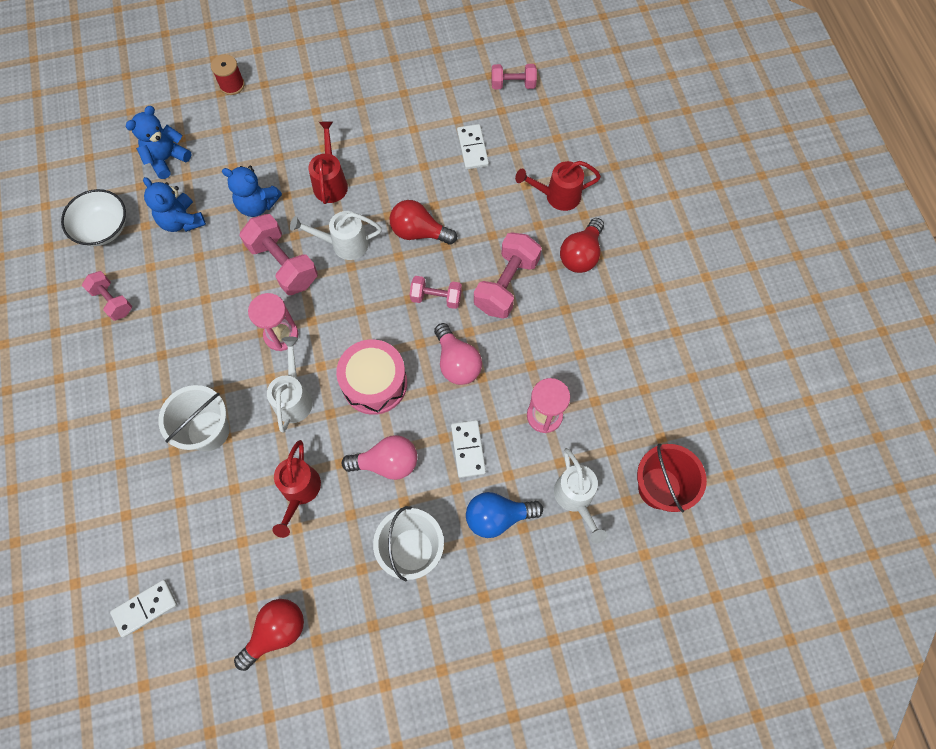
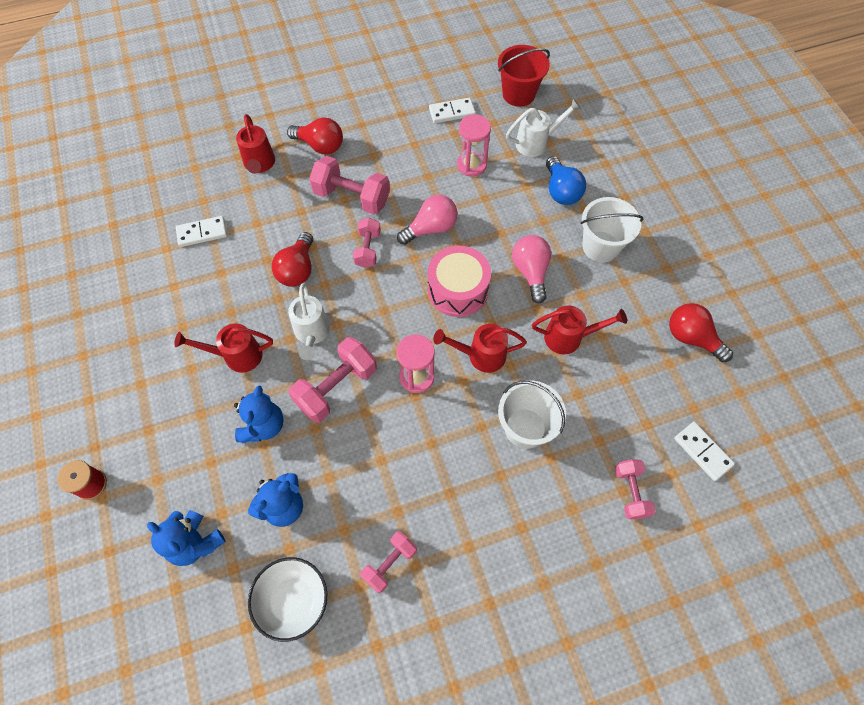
camera: 95 degrees left, 5 degrees down
(294, 398) = (481, 355): white watering can -> red watering can
(468, 449) = (508, 215): white domino -> white domino (452, 112)
(513, 84) = (128, 204): pink dumbbell -> pink dumbbell (630, 492)

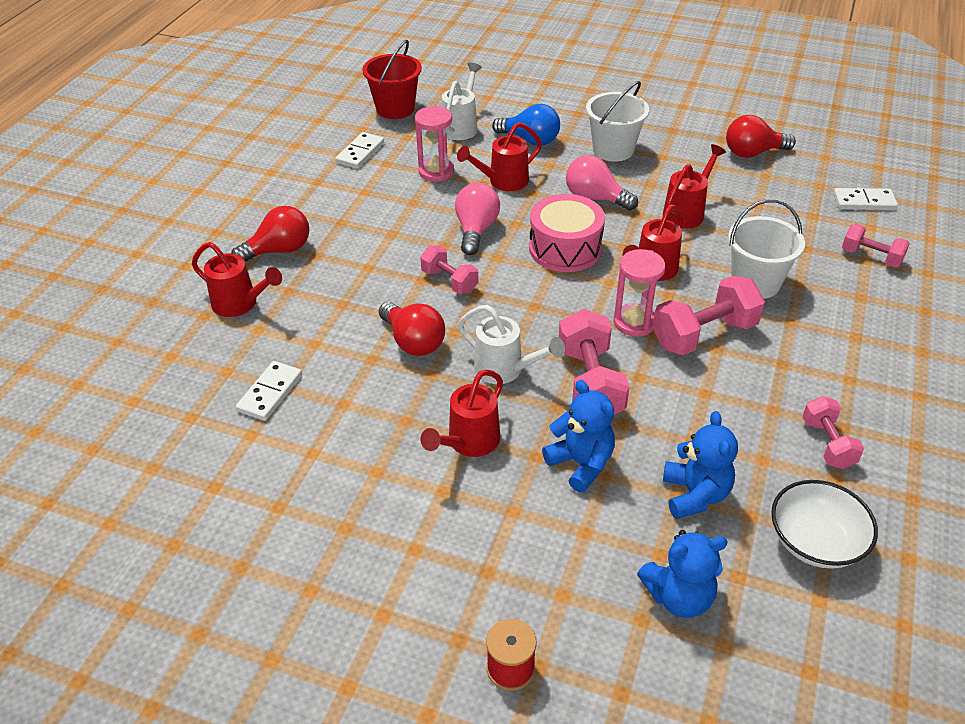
camera: 50 degrees left, 20 degrees down
(352, 197) = (373, 261): pink dumbbell -> pink dumbbell (704, 335)
(497, 208) = (503, 182): none -> red watering can

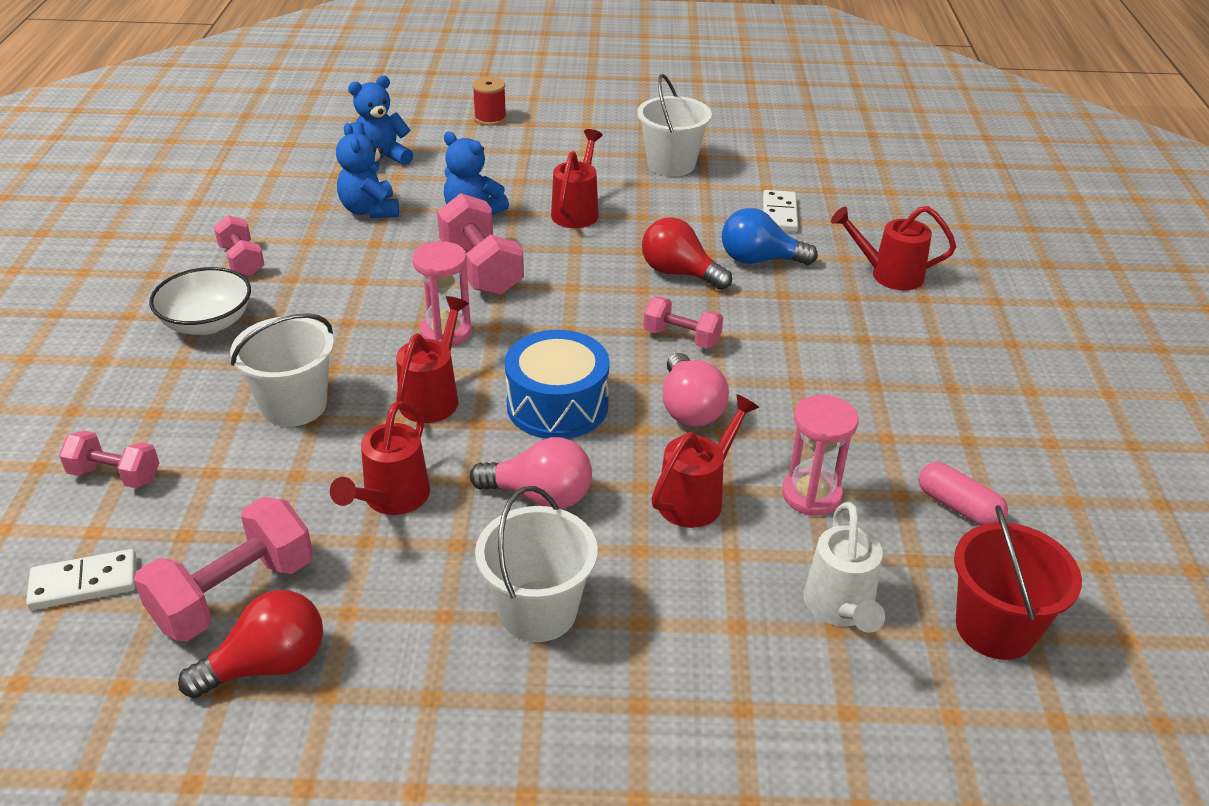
camera: 160 degrees right, 5 degrees down
(279, 250) = (911, 335): red light bulb -> none
(325, 499) = (671, 164): none -> white bucket
(360, 153) = (958, 507): white domino -> pink capsule
(505, 370) = (571, 266): white watering can -> none
(530, 140) = (697, 601): blue light bulb -> blue light bulb (759, 260)
(565, 248) = (557, 405): pink drum -> blue drum
(704, 335) = (363, 333): pink dumbbell -> pink dumbbell (234, 594)
(815, 542) = (270, 200): white bowl -> white bowl (207, 323)

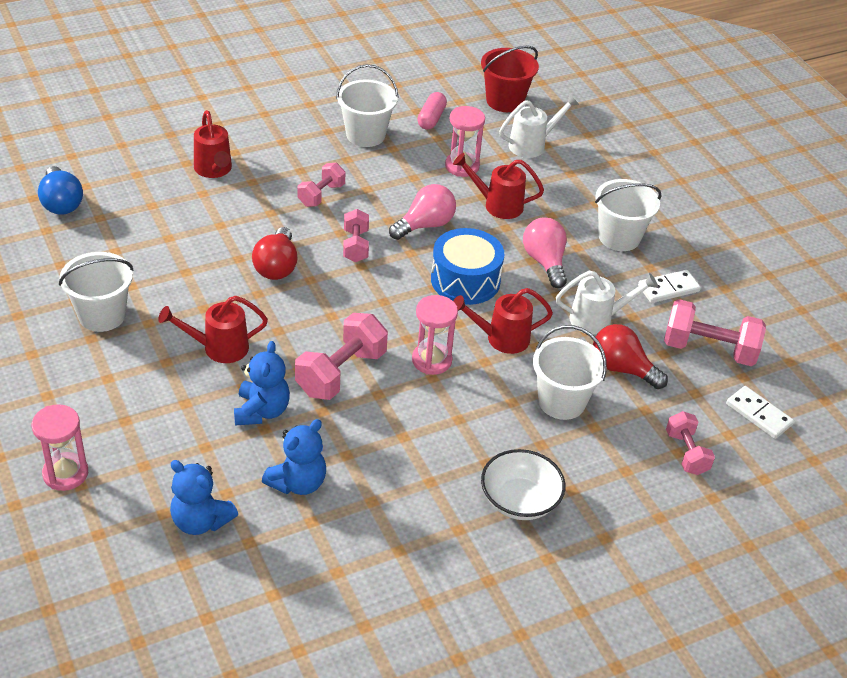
camera: 120 degrees left, 5 degrees up
(242, 261) = (429, 528): pink dumbbell -> pink dumbbell (321, 195)
(268, 665) = (731, 315): red light bulb -> red light bulb (622, 368)
(391, 499) = (597, 319): red watering can -> white watering can
(490, 118) = (65, 473): red spool -> pink hourglass
(759, 260) = (232, 232): blue light bulb -> blue light bulb (61, 203)
(779, 214) = (156, 235): white domino -> white domino (668, 289)
(930, 420) = (365, 135): none -> white bucket

